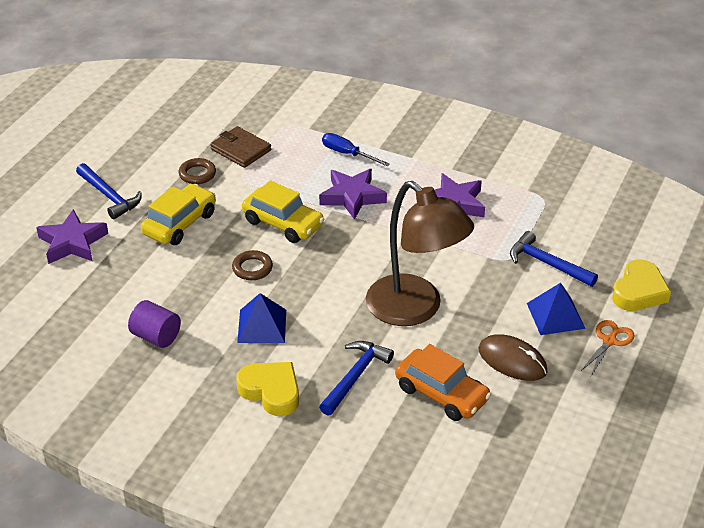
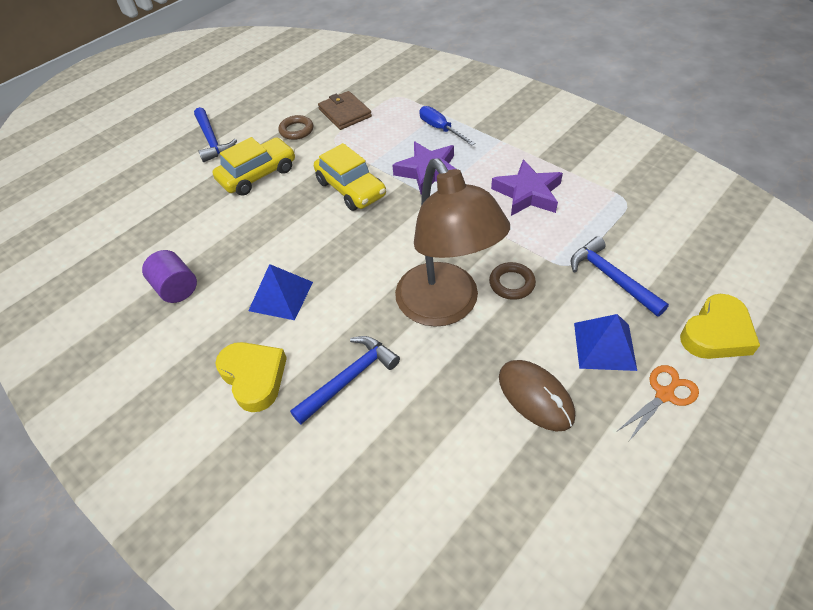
camera: 20 degrees right, 10 degrees up
(72, 243) = (157, 179): purple star -> none
(252, 268) = (301, 230): brown ring -> brown ring (511, 283)
(441, 393) = (437, 423): orange car -> none

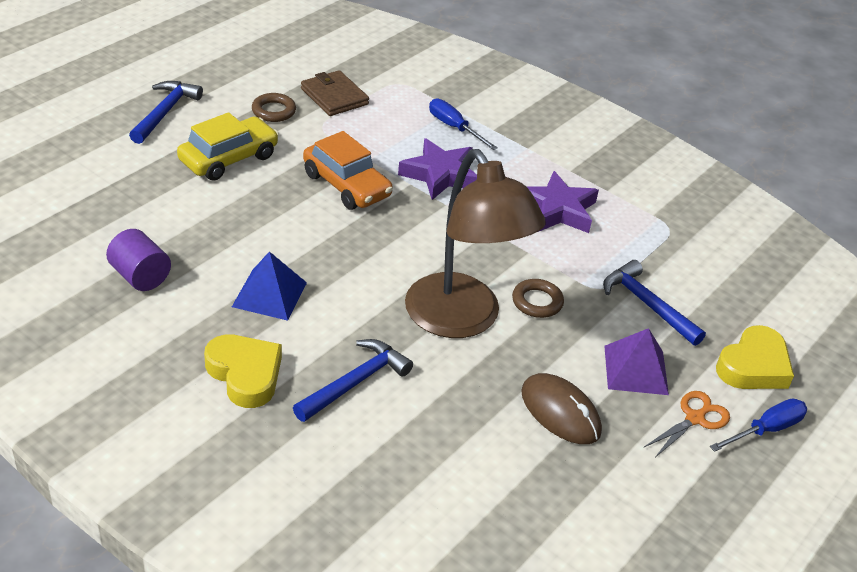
camera: 10 degrees left, 10 degrees down
(212, 140) = (165, 112): blue hammer -> blue hammer turned 135 degrees counterclockwise
(351, 188) = (346, 185): yellow car -> orange car
(604, 346) = (635, 370): blue pyramid -> purple pyramid
(735, 402) = (766, 430): none -> blue screwdriver

